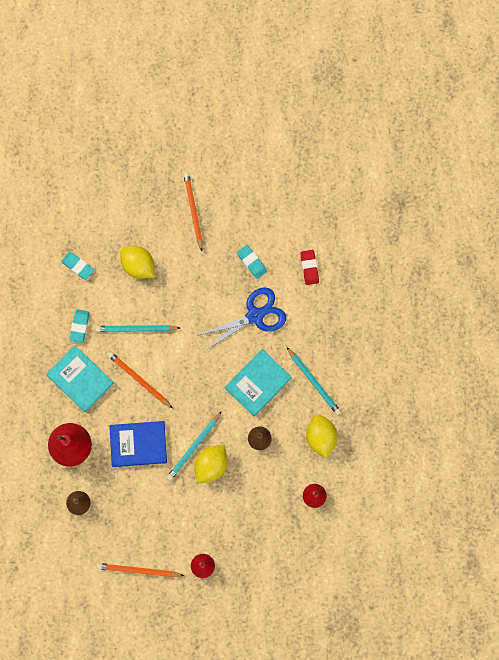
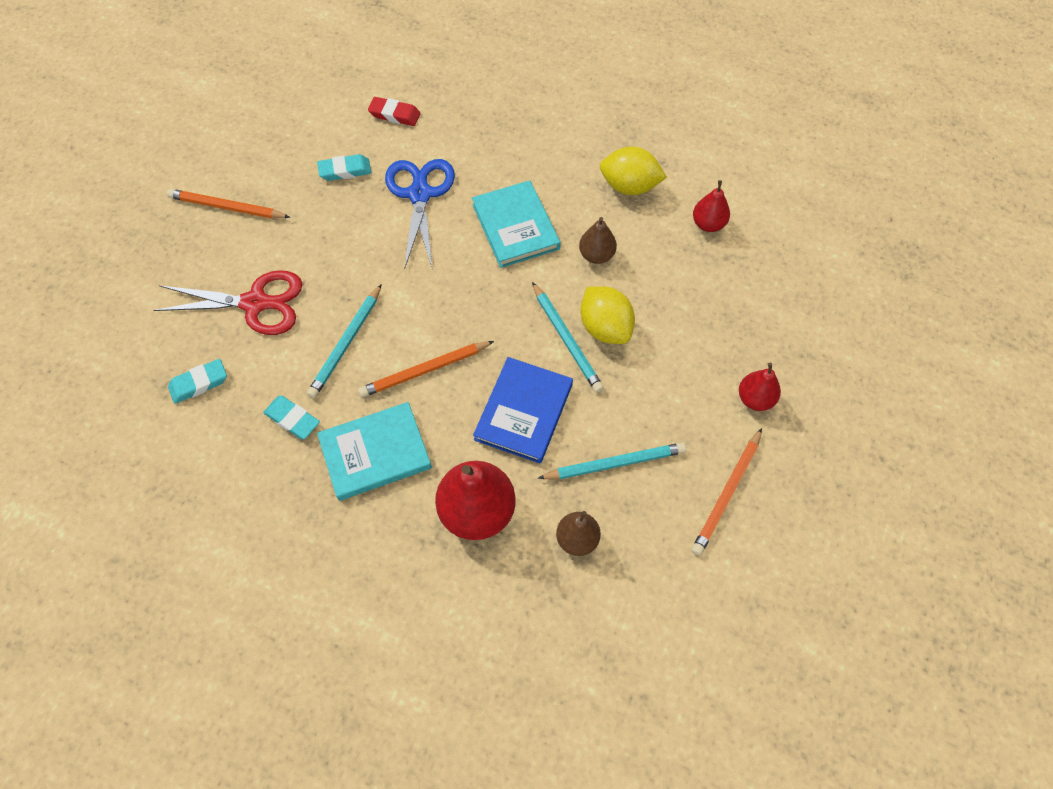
camera: 65 degrees left, 15 degrees down
(138, 266) = (256, 303): yellow lemon -> red scissors
(314, 382) = (549, 166): turquoise pencil -> turquoise pencil (615, 463)

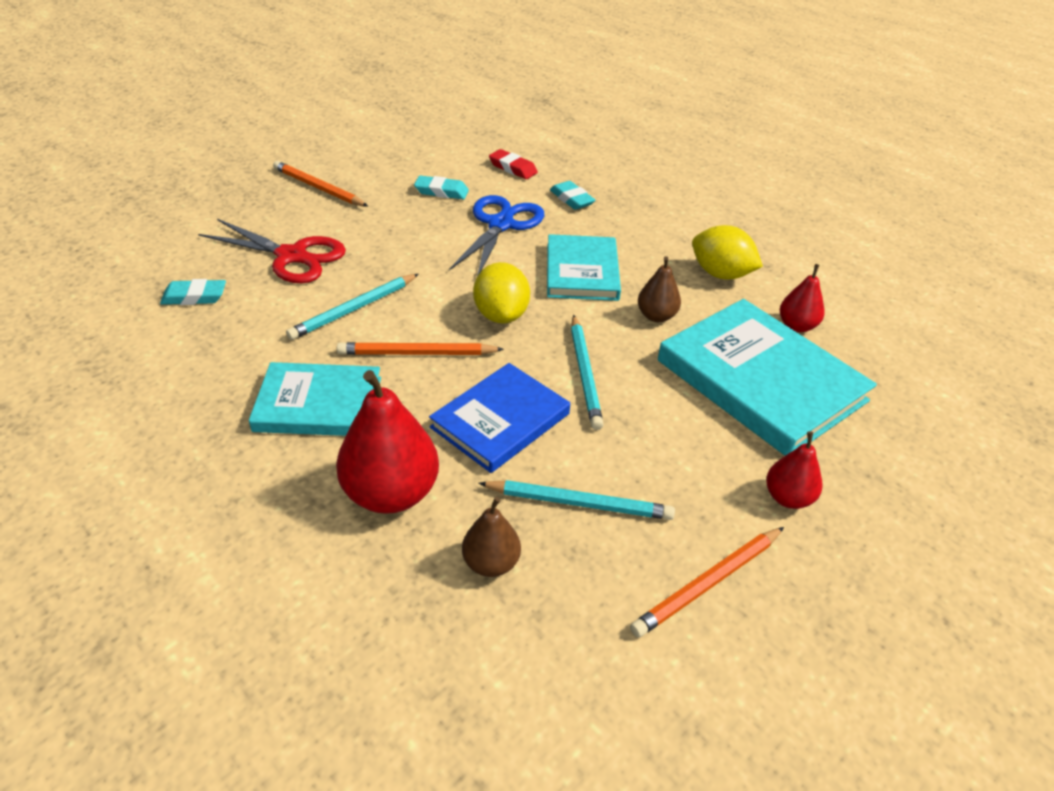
camera: 20 degrees right, 20 degrees down
(292, 419) = (258, 350): turquoise eraser -> turquoise eraser (572, 199)
(605, 328) = (634, 377): yellow lemon -> yellow lemon (501, 315)
(700, 294) = (760, 381): none -> turquoise book

